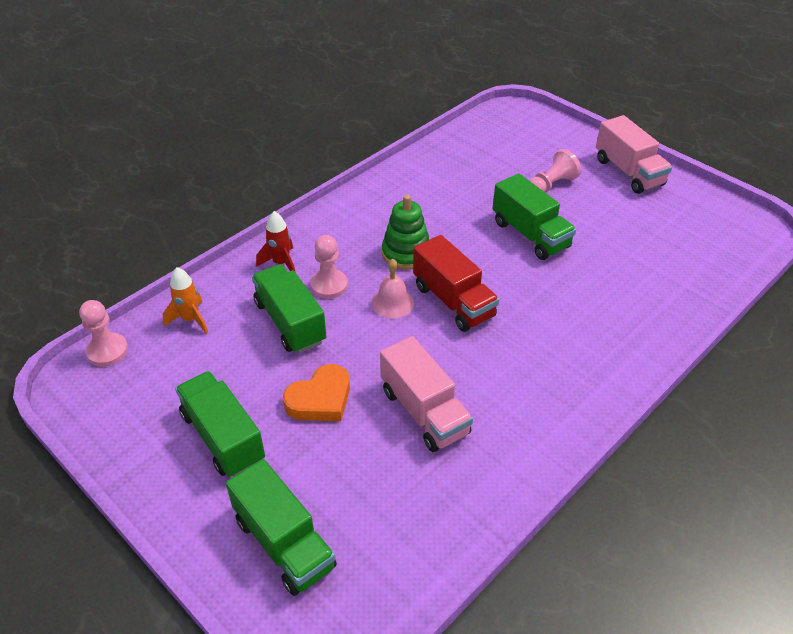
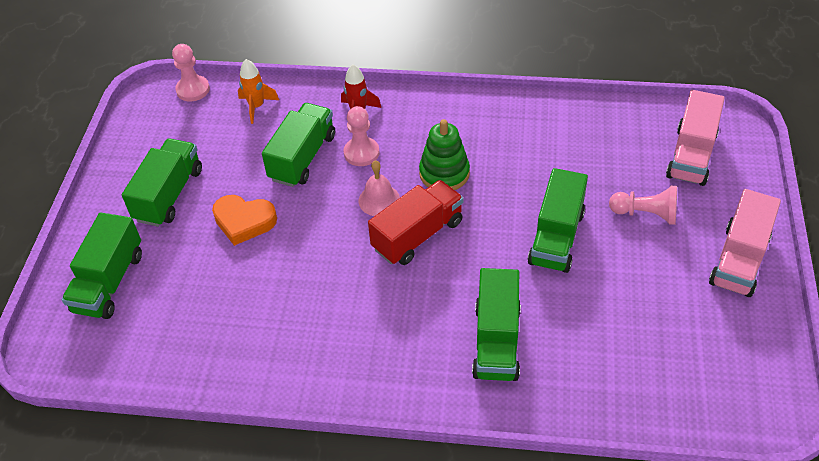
camera: 55 degrees right, 5 degrees up
(424, 412) = (282, 287): pink truck -> pink truck (691, 155)
(453, 301) = (417, 235): red truck -> red truck turned 150 degrees counterclockwise
(598, 316) = (496, 341): none -> green truck

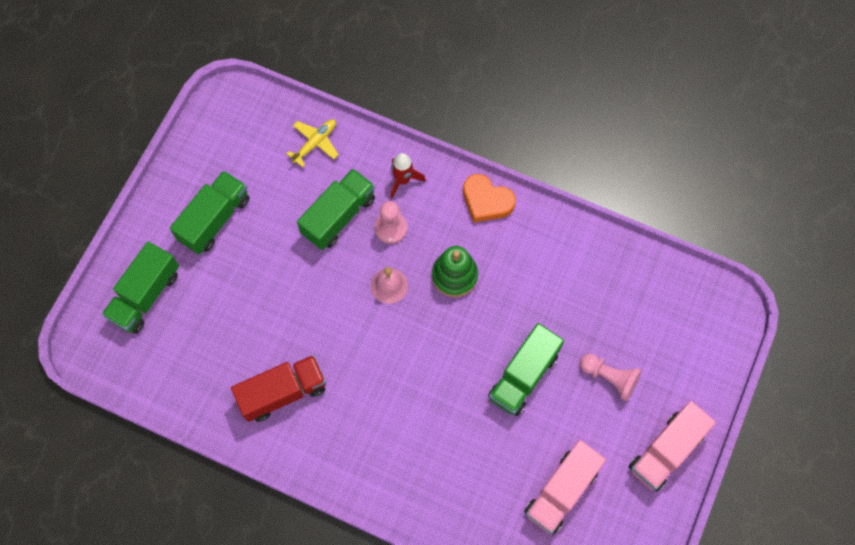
camera: 15 degrees right, 20 degrees up
(193, 90) = (264, 103): pink pawn -> none
(244, 221) = (269, 270): orange heart -> orange heart (486, 201)
(256, 107) = (315, 143): orange rocket -> yellow plane
(417, 235) = (409, 333): red truck -> red truck (283, 392)
(496, 341) = (435, 459): green truck -> none
(691, 155) = (678, 329): pink truck -> pink truck (561, 491)

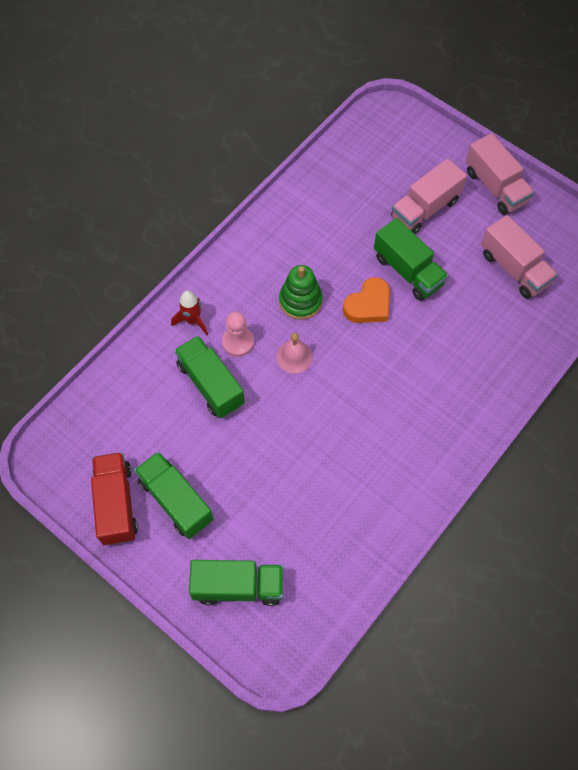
camera: 75 degrees left, 5 degrees down
(145, 295) = (238, 586): green truck -> green truck turned 45 degrees counterclockwise
(283, 392) = (375, 473): red truck -> red truck (116, 504)
(315, 143) = (126, 388): yellow plane -> none
(486, 201) = (237, 258): orange heart -> orange heart (368, 305)
(609, 378) = (425, 209): pink pawn -> pink truck

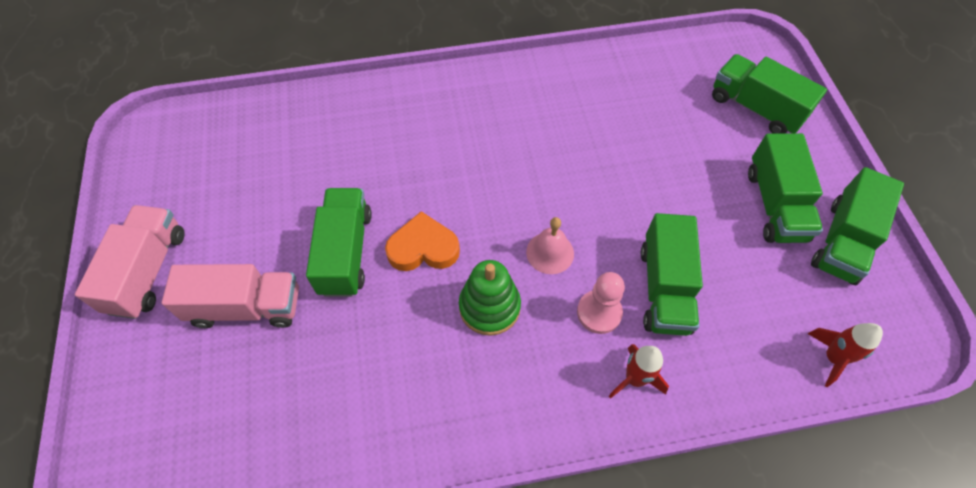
camera: 140 degrees left, 5 degrees down
(88, 412) = (832, 358): none -> red rocket
(116, 504) = (843, 241): red truck -> green truck
(514, 268) = (248, 177): pink truck -> none

